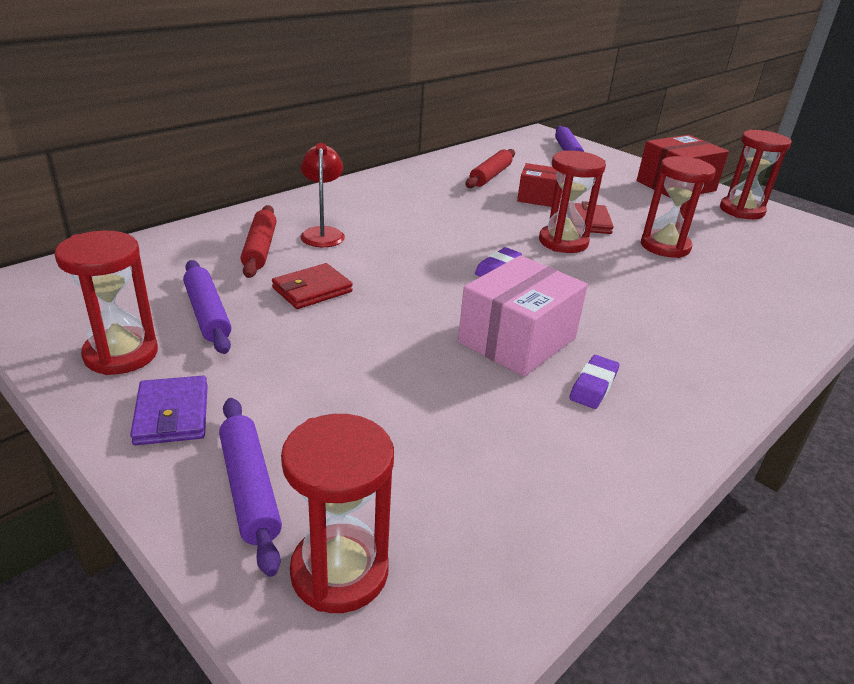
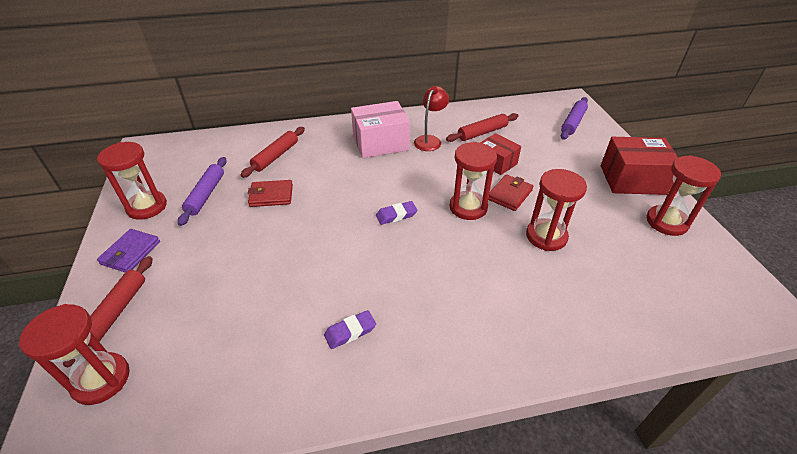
camera: 35 degrees right, 10 degrees up
(250, 488) = (116, 312): purple rolling pin -> red rolling pin
(323, 233) = (321, 154): red lamp -> red lamp (430, 140)
(517, 340) = (344, 276): pink box -> pink box (380, 143)

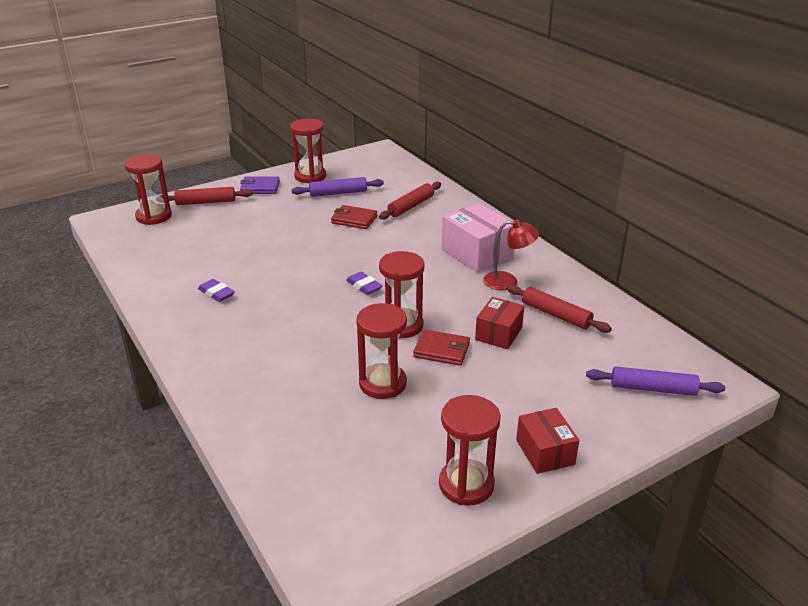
camera: 70 degrees right, 10 degrees down
(271, 195) = (354, 220): red wallet -> red wallet turned 45 degrees counterclockwise
(275, 156) = (411, 206): red rolling pin -> red rolling pin turned 60 degrees counterclockwise
(632, 180) = (545, 452): red box -> red box, size x0.63

